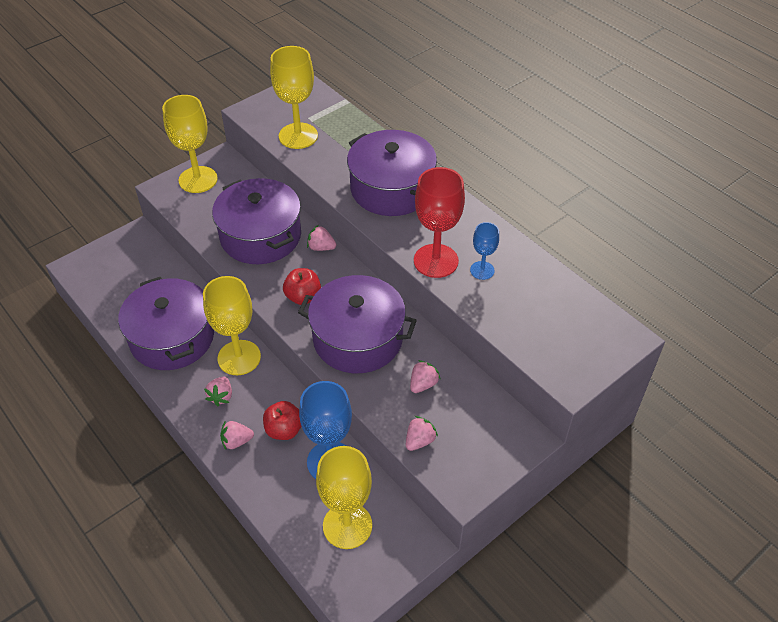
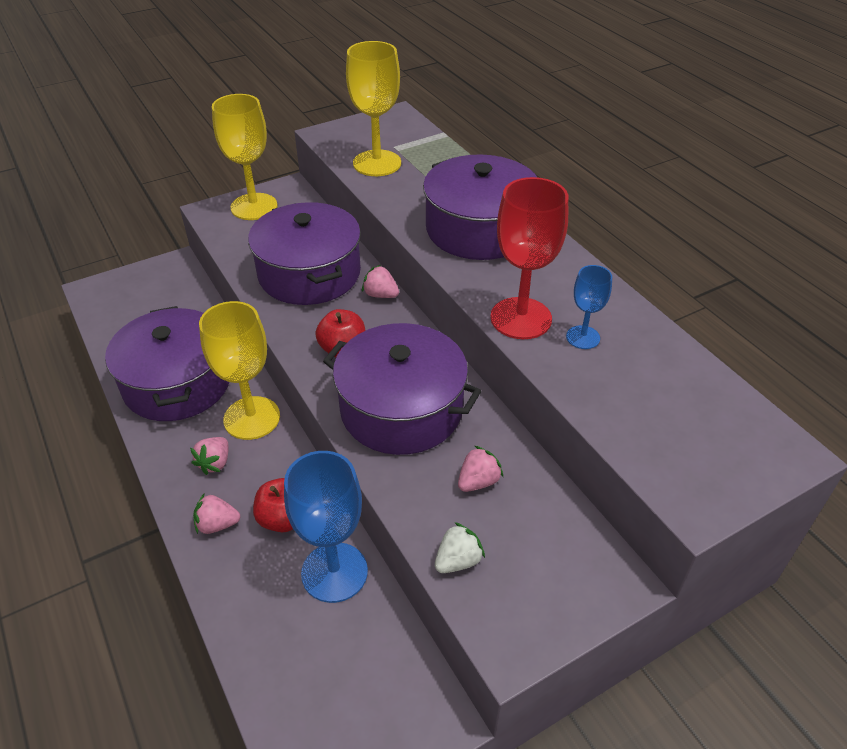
camera: 10 degrees right, 5 degrees down
(347, 525) = (336, 670): yellow goblet -> none
(419, 441) = (458, 560): pink strawberry -> white strawberry

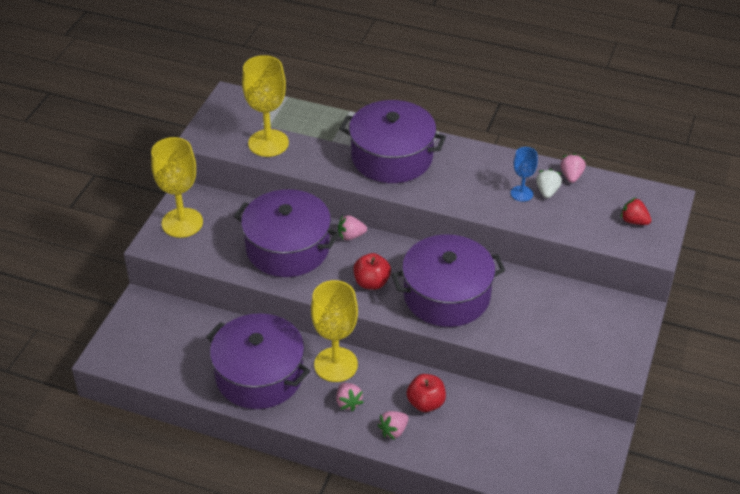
camera: 40 degrees left, 0 degrees up
(334, 572) = (484, 409): blue goblet -> none
(458, 560) = (561, 350): white strawberry -> white strawberry (547, 191)
(478, 481) = (528, 307): pink strawberry -> pink strawberry (571, 176)
(521, 318) = (479, 201): red goblet -> none
(703, 452) = (634, 221): none -> red strawberry

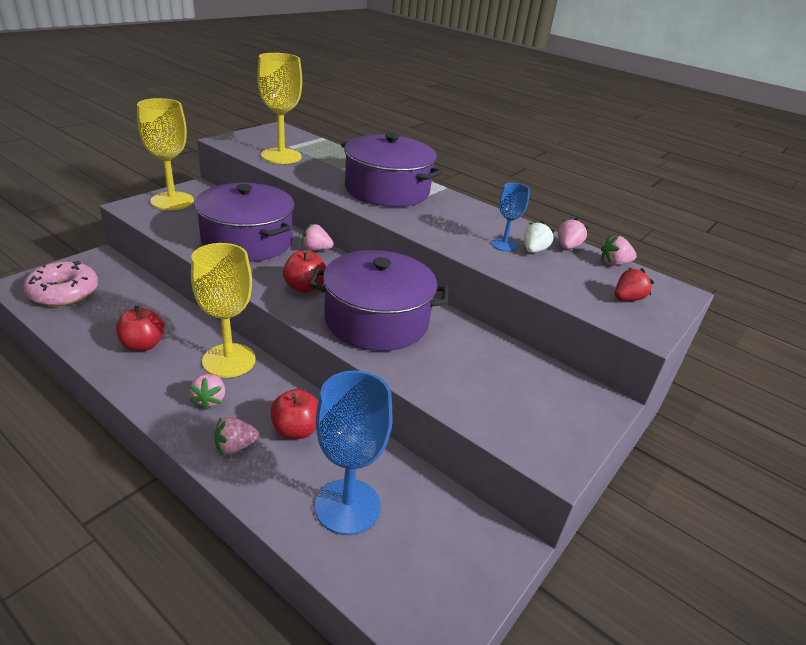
camera: 15 degrees right, 10 degrees down
(148, 350) = (64, 292): none -> pink donut
(259, 375) = (143, 345): purple pot -> red apple
(494, 444) = (347, 506): none -> blue goblet
(613, 183) = (614, 263): none -> pink strawberry
(634, 221) = (627, 299): red strawberry -> red strawberry turned 90 degrees clockwise

